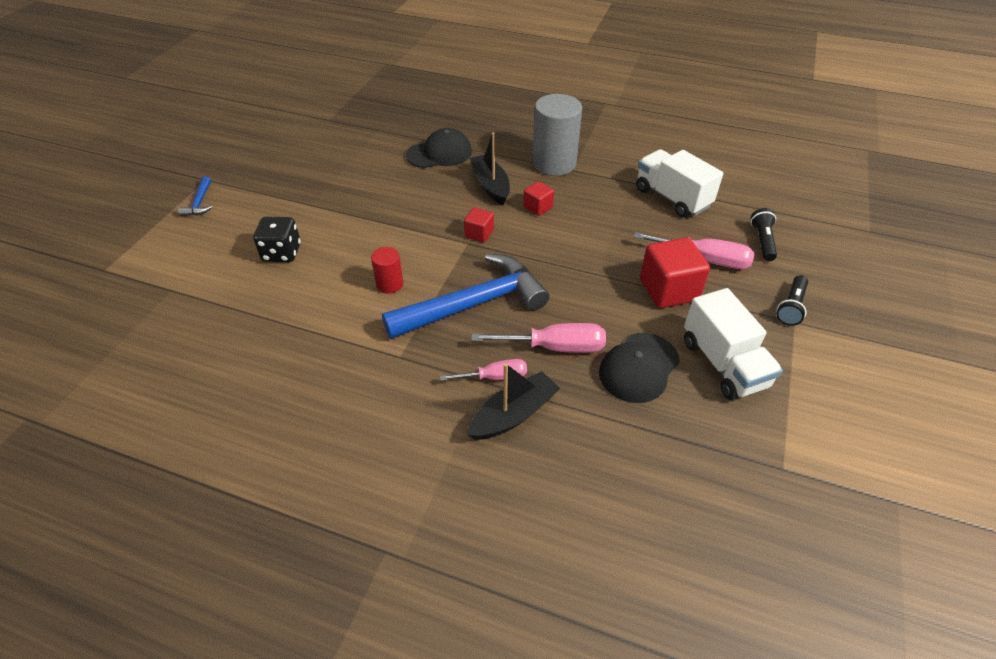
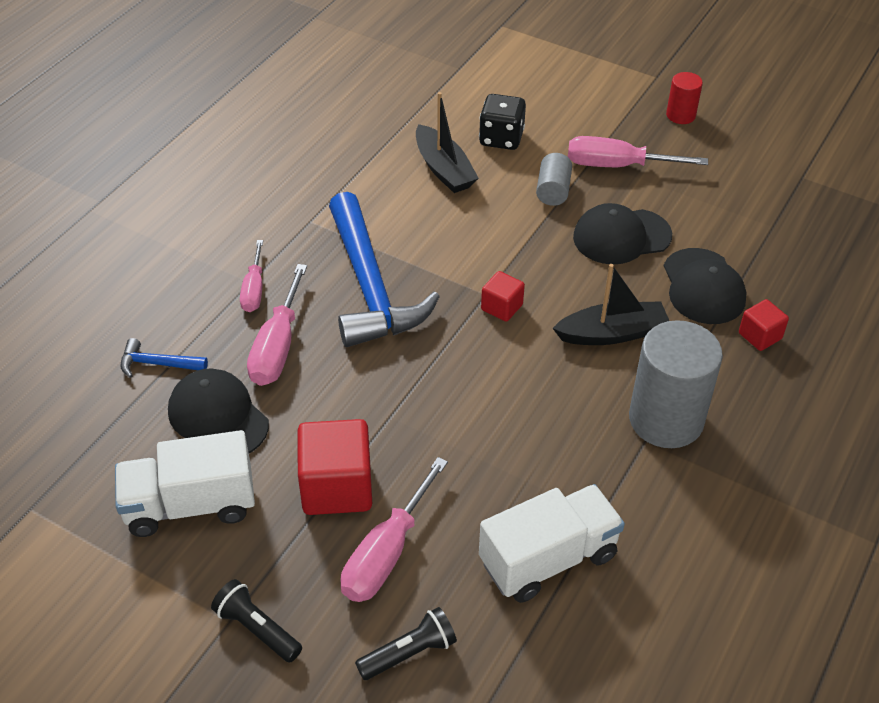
camera: 100 degrees right, 0 degrees up
(200, 202) = (608, 75): blue hammer -> blue hammer (158, 364)
(318, 192) = (617, 165): none -> pink screwdriver
(349, 220) = (553, 191): none -> grey cylinder
(390, 284) = (424, 220): red cylinder -> red cylinder (680, 115)
(396, 186) = (621, 236): none -> black cap
(513, 414) = (199, 297): black boat -> black boat (444, 169)
(538, 207) = (550, 378): red cube -> red cube (760, 336)
(762, 241) = (409, 653): black flashlight -> black flashlight turned 45 degrees counterclockwise

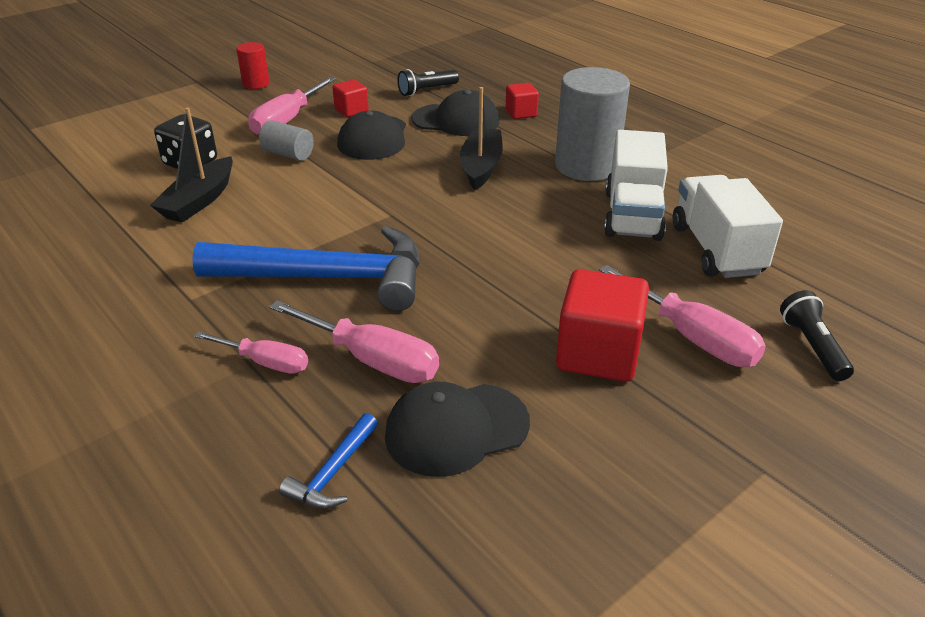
camera: 70 degrees left, 10 degrees down
(190, 505) = (587, 478): white truck -> white truck (632, 215)
(257, 629) = (777, 449): black flashlight -> black flashlight (427, 90)
(444, 169) = (199, 201): black boat -> black boat turned 120 degrees clockwise
(501, 307) = (414, 210): red cube -> red cube (351, 110)

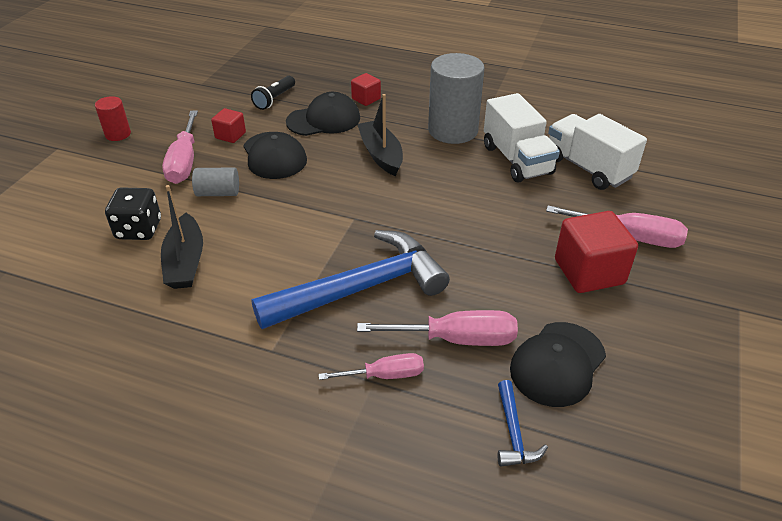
camera: 30 degrees left, 5 degrees up
(812, 346) = (694, 216): black flashlight -> none

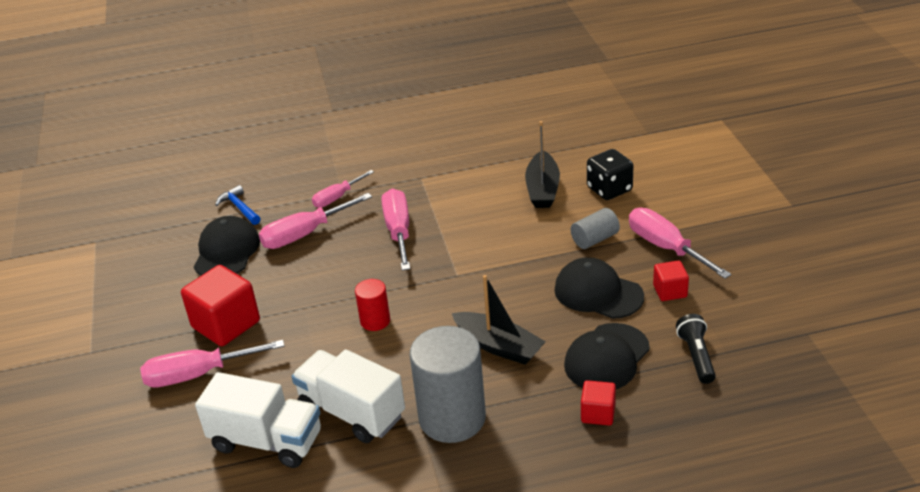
camera: 150 degrees right, 5 degrees down
(118, 134) = (770, 240): red cylinder -> red cylinder (375, 321)
(185, 262) = (543, 189): black boat -> black boat turned 135 degrees counterclockwise
(360, 288) = (399, 231): blue hammer -> pink screwdriver

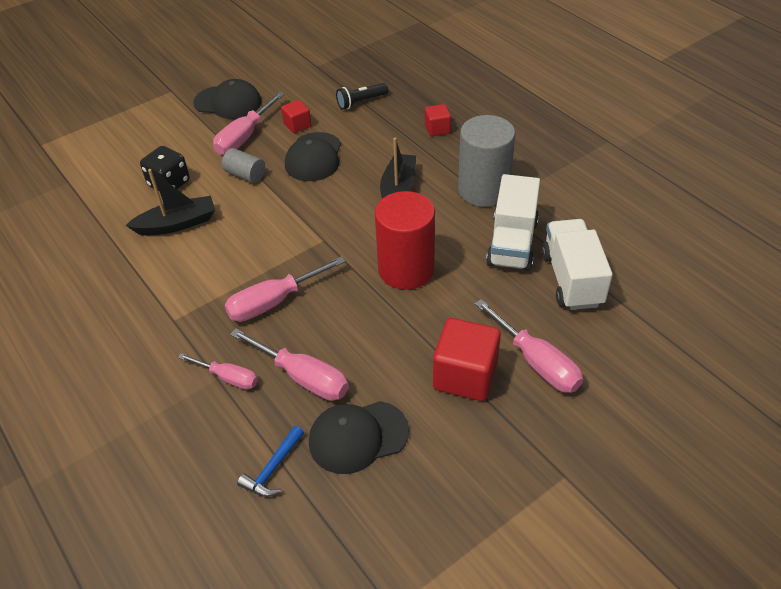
camera: 115 degrees left, 10 degrees up
(375, 321) = (406, 269): red cylinder -> red cylinder, size x2.00
(606, 357) = (382, 137): black cap -> black cap (228, 102)

